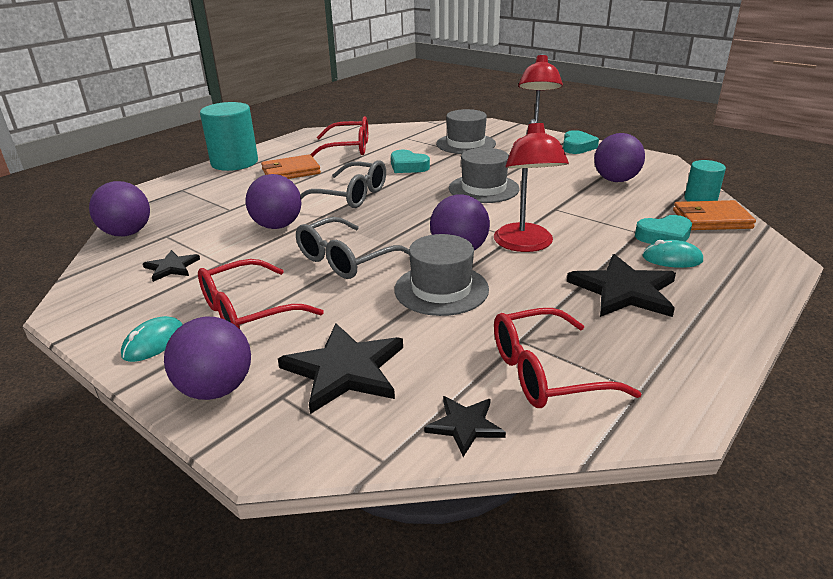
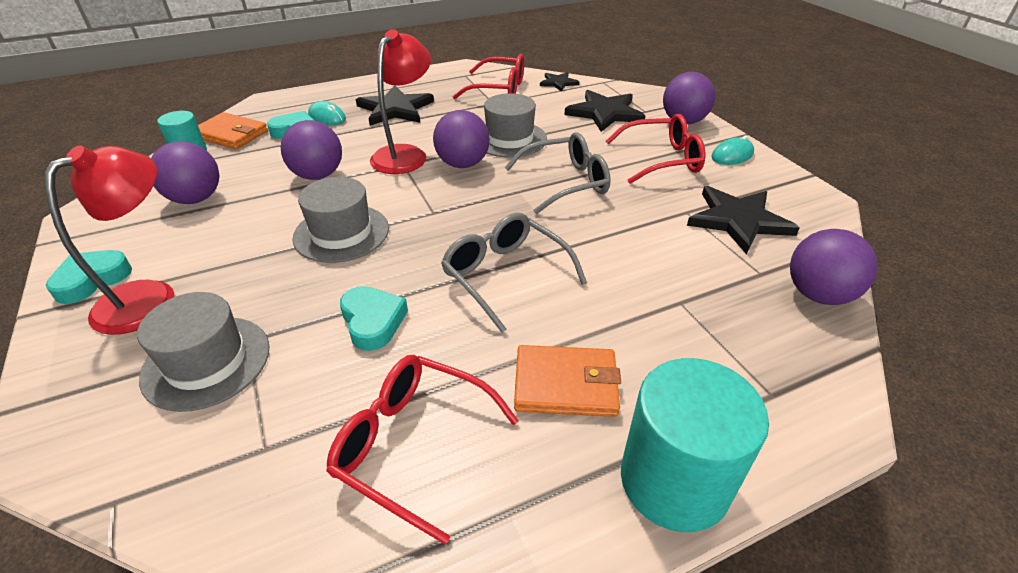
camera: 155 degrees left, 10 degrees up
(171, 267) = (738, 220): black star -> black star, size x1.81
(277, 226) = (620, 247): purple ball -> purple ball (318, 175)

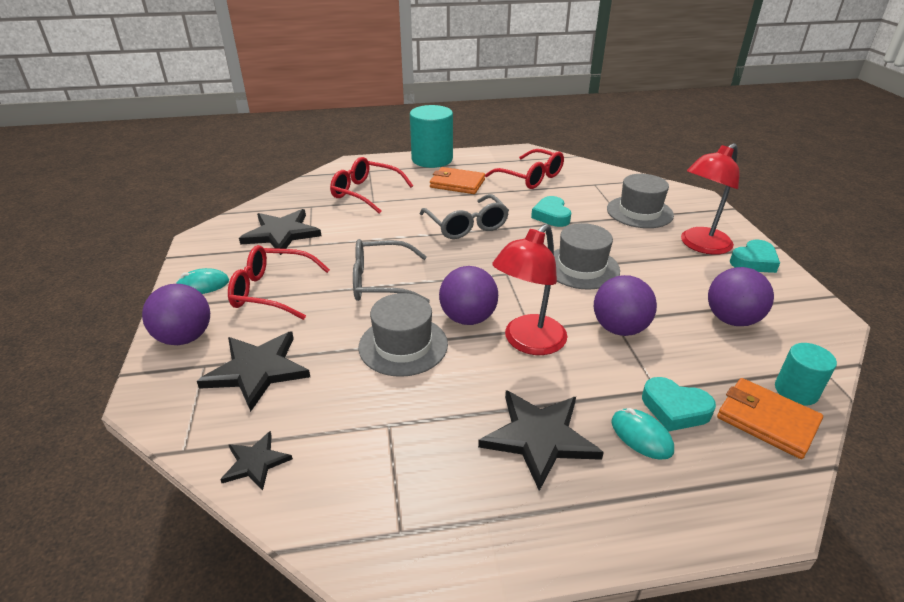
camera: 165 degrees left, 5 degrees down
(498, 89) = (363, 464): red glasses -> red glasses (366, 193)
(818, 294) = (295, 194): purple ball -> none

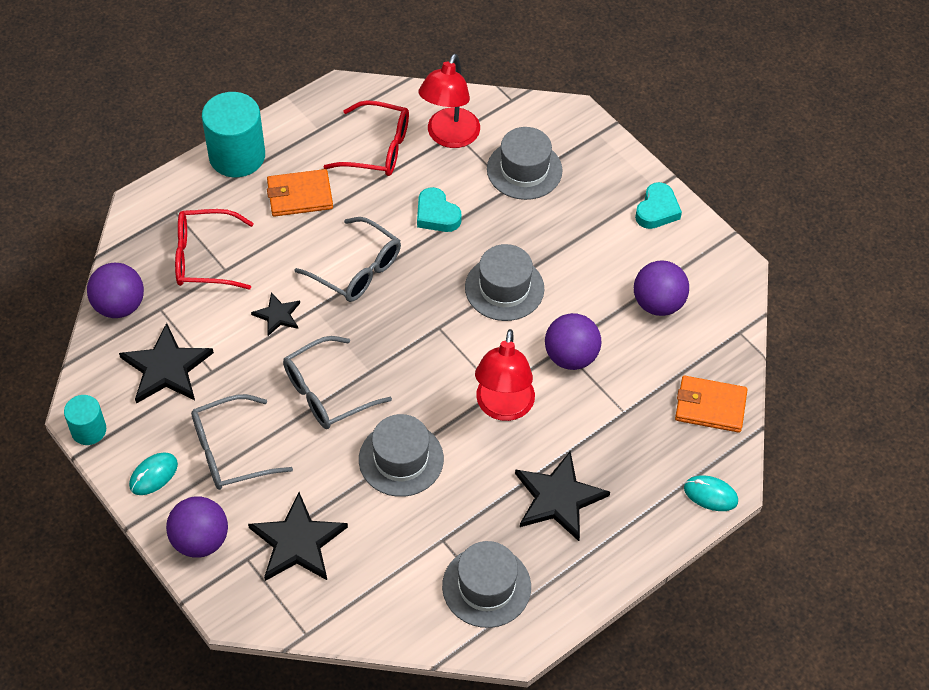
camera: 30 degrees left, 20 degrees up
(255, 462) = (368, 616): black star -> black star (277, 315)
(272, 291) = (231, 451): red glasses -> grey glasses
(400, 490) = (486, 586): none -> grey hat
(468, 318) = (437, 402): purple ball -> purple ball (119, 306)
(641, 436) = (628, 462): turquoise mouse -> turquoise mouse (710, 494)
(675, 409) = (643, 425): turquoise heart -> none
(700, 245) = (602, 205): red lamp -> red lamp (449, 137)
(796, 391) = (724, 366): turquoise cylinder -> turquoise cylinder (88, 430)

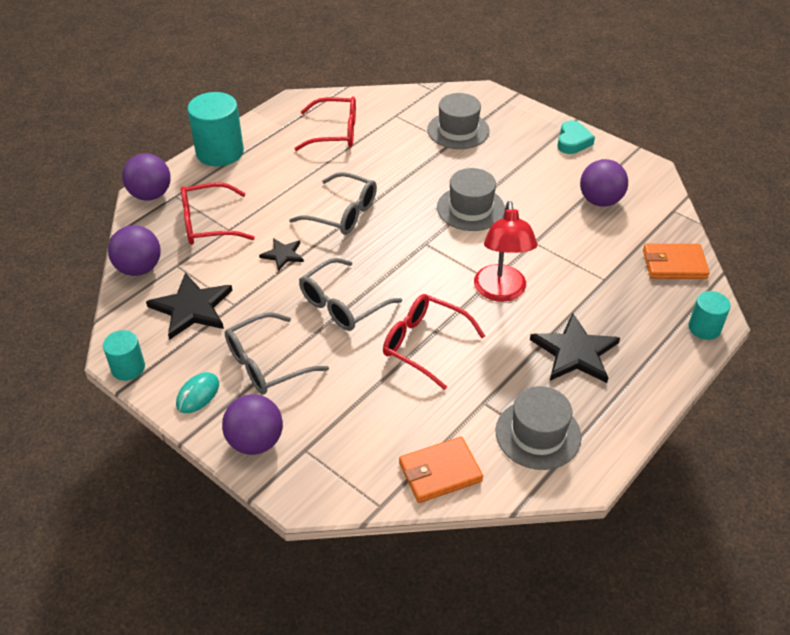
camera: 10 degrees left, 10 degrees down
(297, 542) = (349, 427): black star -> none
(299, 195) = (279, 171): orange wallet -> orange wallet (440, 472)
(401, 459) = (424, 345): grey hat -> red glasses
(436, 215) = (397, 168): turquoise heart -> none
(449, 137) = (391, 118): red lamp -> none
(571, 356) = (544, 247): purple ball -> purple ball (151, 195)
(710, 494) = (704, 328): turquoise mouse -> turquoise cylinder

